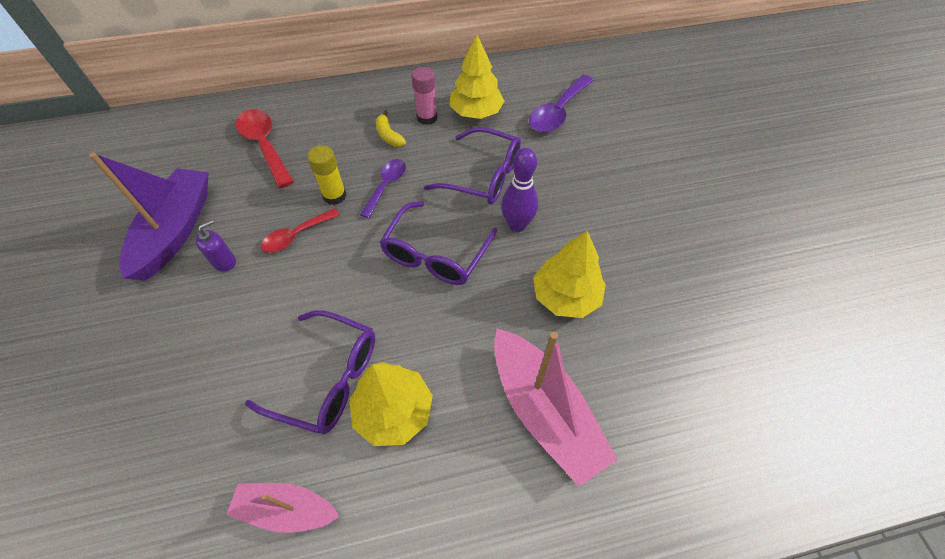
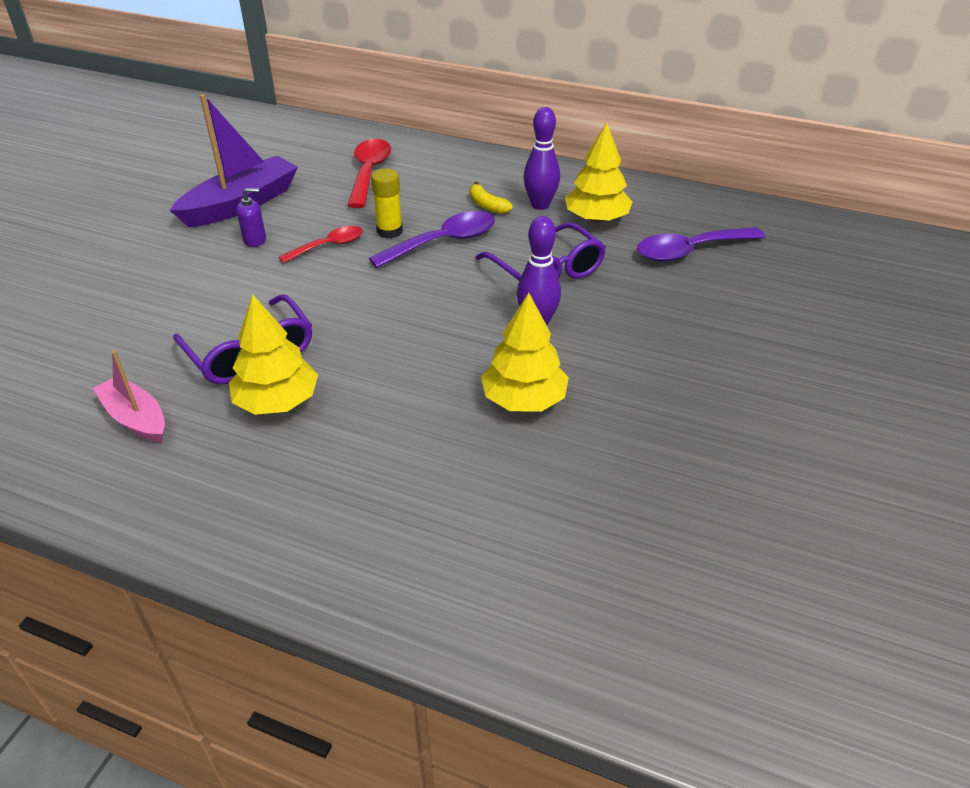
camera: 35 degrees right, 15 degrees down
(296, 235) = (328, 246): red spoon -> red spoon turned 150 degrees clockwise
(386, 186) = (443, 242): purple spoon -> purple spoon, size x1.56
(389, 136) = (487, 205): yellow banana -> yellow banana turned 45 degrees counterclockwise
(427, 118) = (540, 205): pink glue stick -> purple bowling pin
(436, 253) = (434, 311): purple glasses -> none
(544, 411) = (404, 471): pink boat -> none

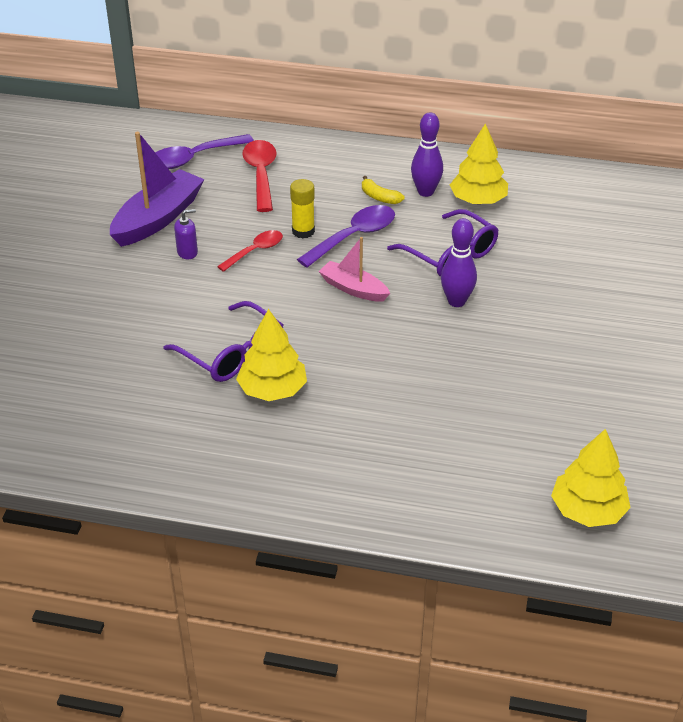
camera: 10 degrees left, 0 degrees up
(135, 418) = (165, 417): pink boat -> pink boat (353, 289)
(523, 399) = (465, 364): yellow tree -> yellow tree (587, 510)
(690, 251) = (564, 222): purple spoon -> purple spoon (194, 158)

